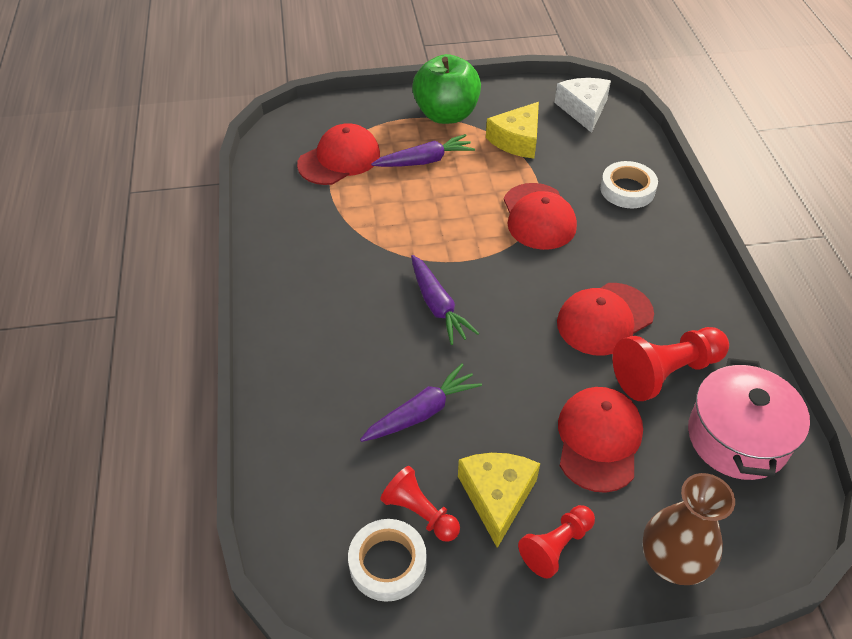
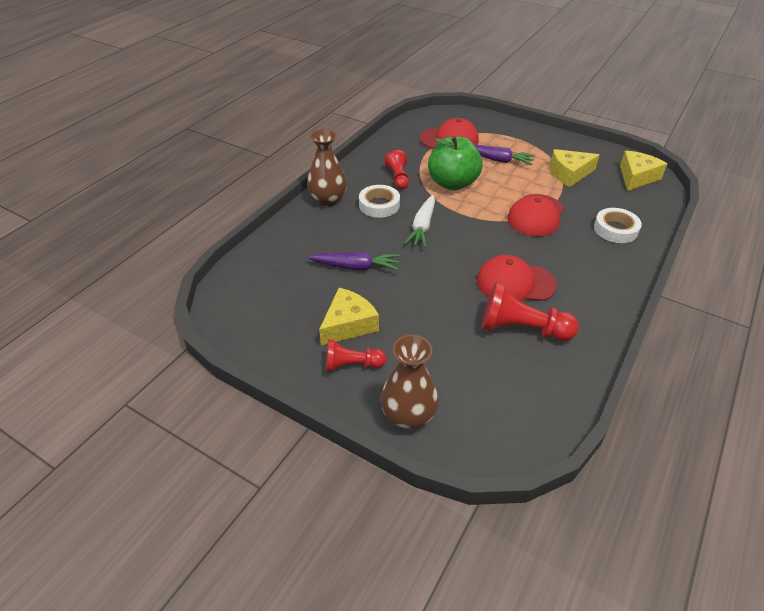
camera: 40 degrees right, 5 degrees down
(283, 337) = (328, 200): none -> brown vase
(387, 563) = (262, 317): white tape -> white tape (379, 205)
(420, 513) = (302, 307): red pawn -> red pawn (398, 178)
(438, 306) = (422, 227): purple carrot -> white carrot
(446, 114) = (538, 144): green apple -> green apple (452, 183)
(583, 109) = (636, 177): white cheese -> yellow cheese
(599, 440) = (437, 335): red cap -> none
(737, 437) = (528, 387): pink pot -> none

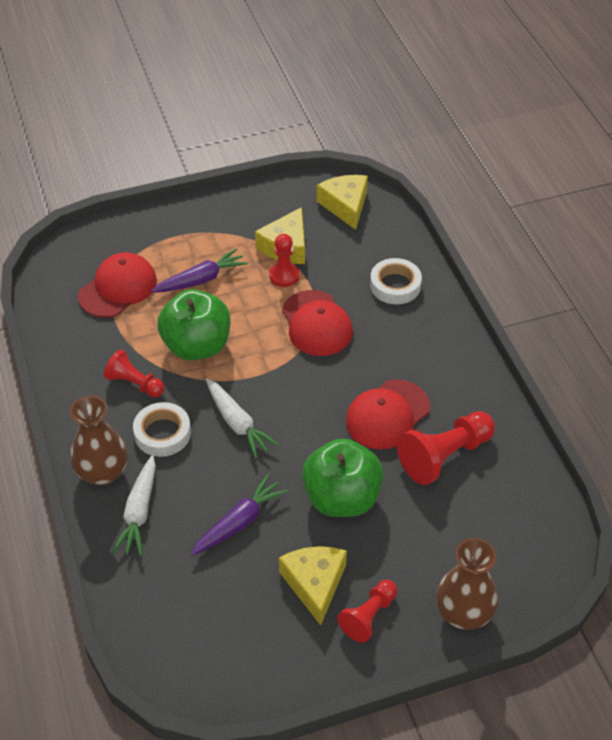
camera: 50 degrees left, 5 degrees up
(318, 226) = (139, 512): none -> white carrot
(426, 299) = (342, 498): none -> green apple
(548, 185) = (284, 276): none -> red pawn

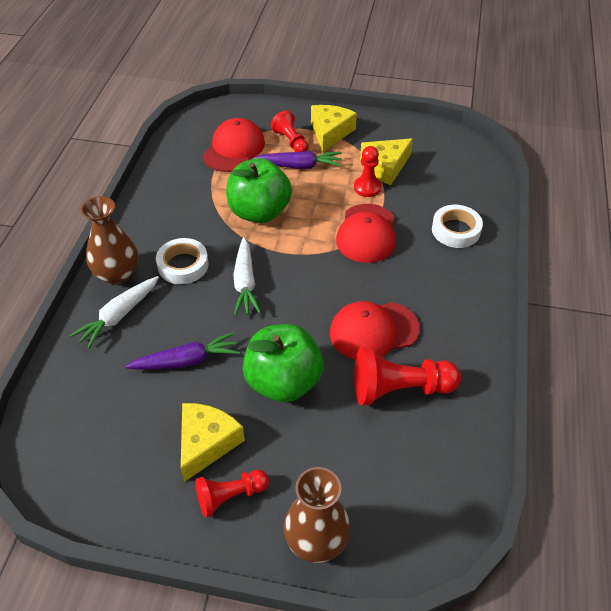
camera: 30 degrees right, 0 degrees up
(118, 288) = (234, 149): red cap -> red cap turned 45 degrees counterclockwise
(135, 383) = (192, 220): red pawn -> red pawn (291, 141)
(345, 206) = (456, 154): yellow cheese -> yellow cheese (330, 133)

